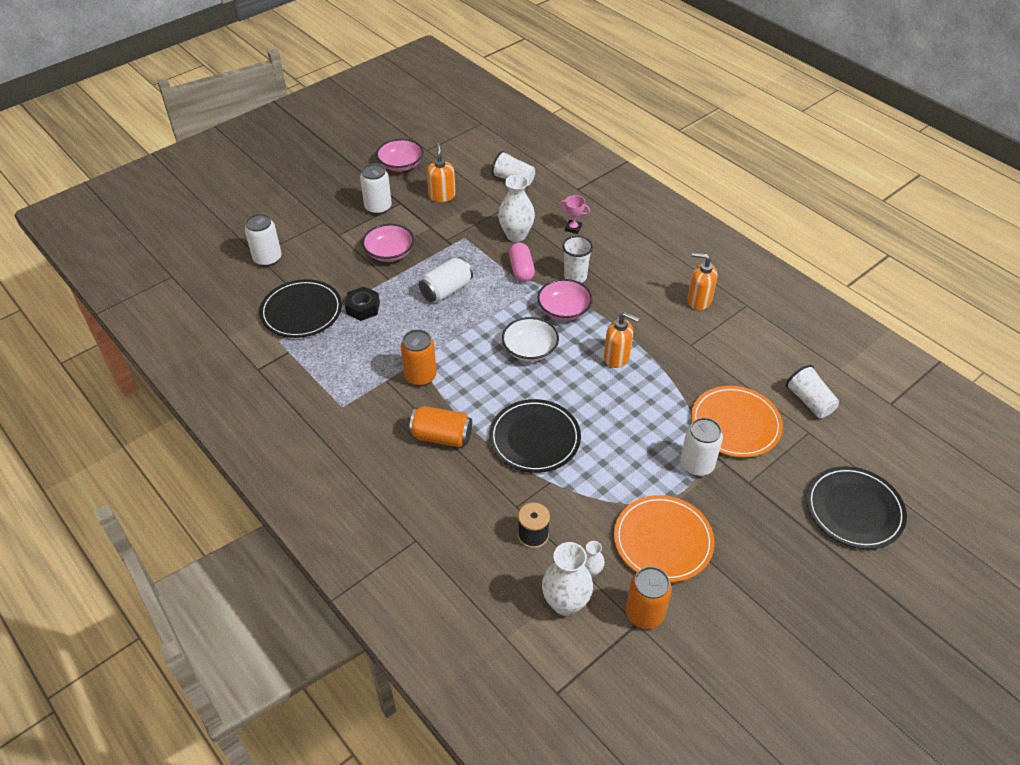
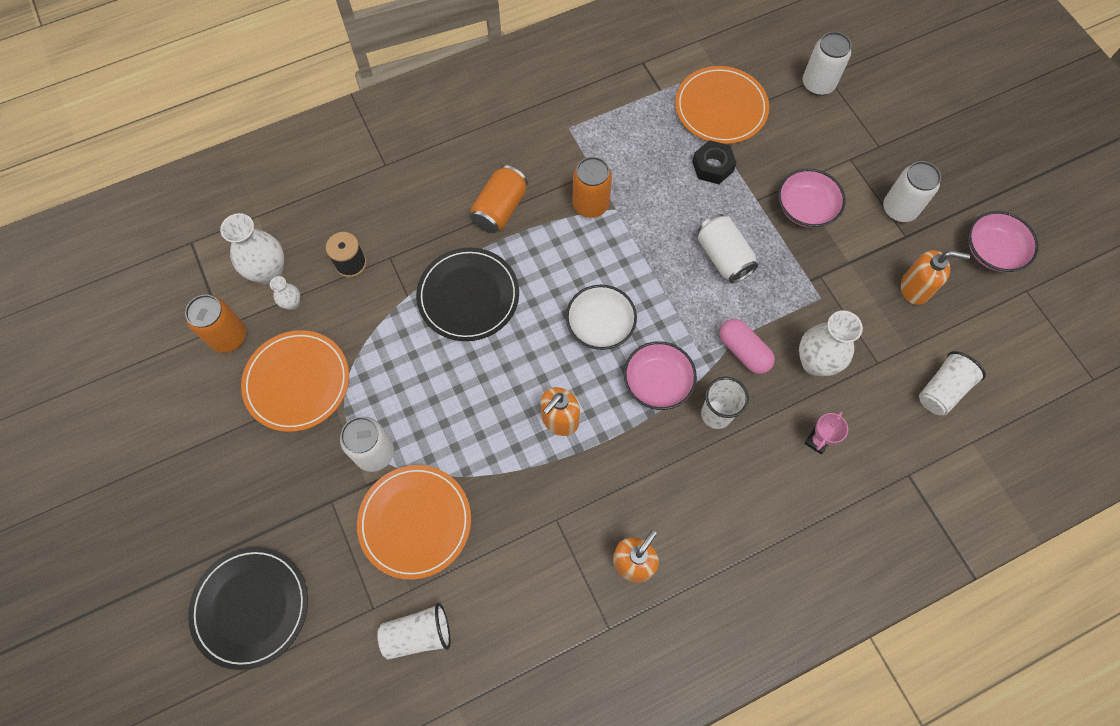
camera: 105 degrees right, 20 degrees up
(301, 311) = (721, 108): black plate -> orange plate
(521, 270) = (743, 351): pink capsule -> pink capsule turned 45 degrees clockwise

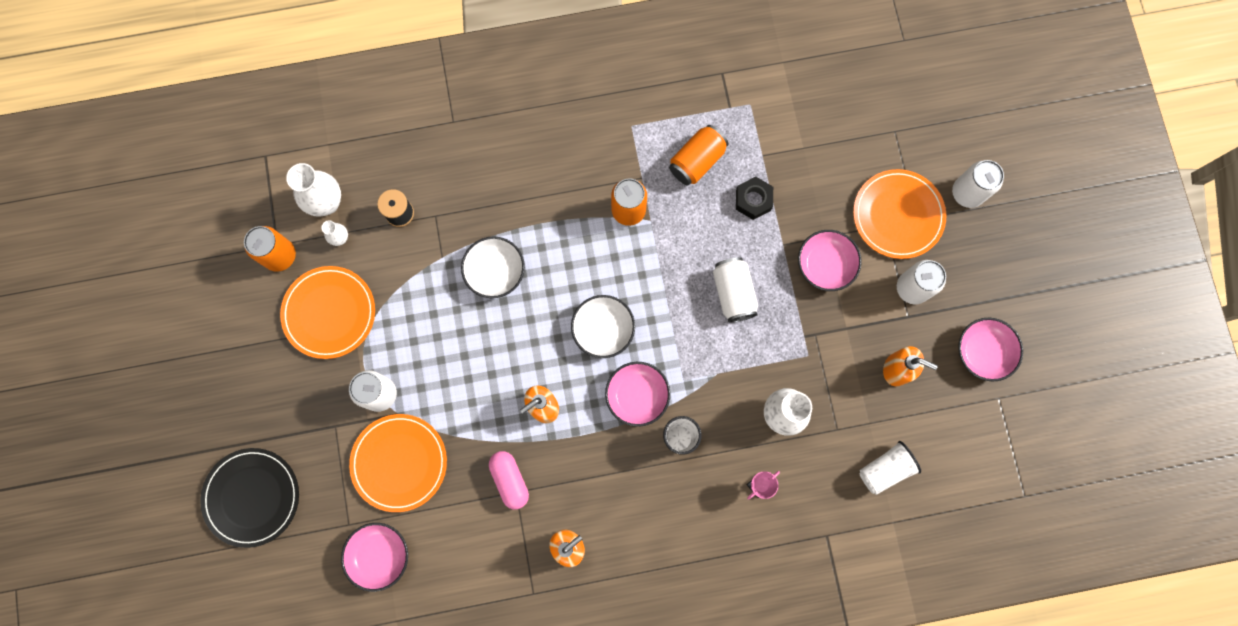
camera: 15 degrees right, 10 degrees up
(418, 634) = (379, 555): white cup -> pink bowl
(468, 296) = (495, 271): black plate -> white bowl
(500, 209) = (545, 193): orange can -> orange can (697, 161)
(721, 108) = (781, 141): orange plate -> orange plate (898, 215)
(743, 351) = (722, 387): pink capsule -> pink capsule (510, 480)
(818, 84) = (882, 139): white can -> white can (967, 193)

